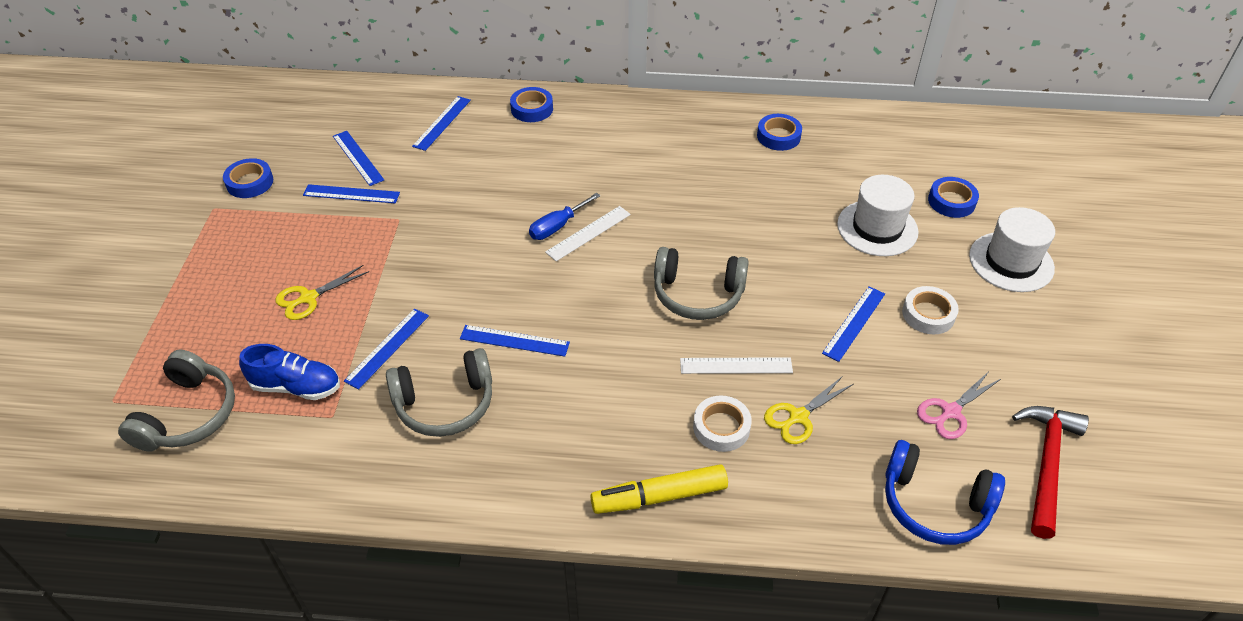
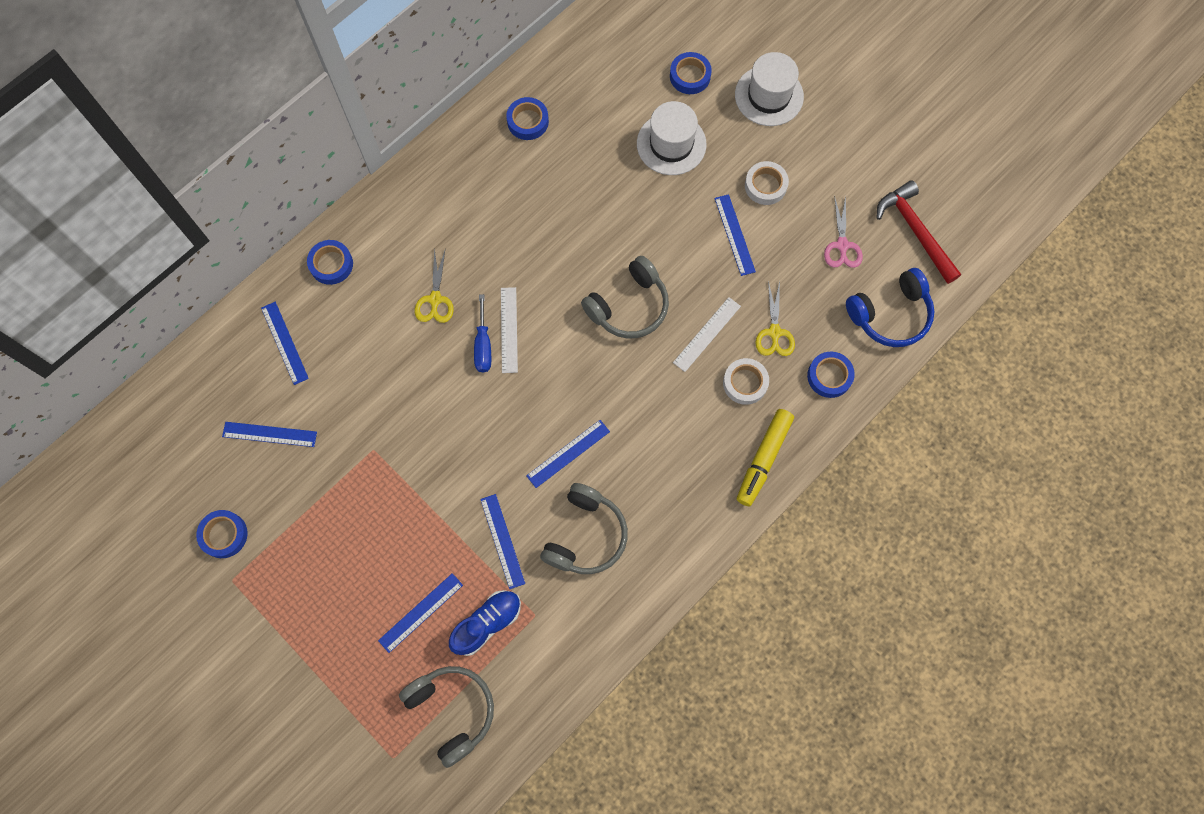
camera: 50 degrees left, 25 degrees up
(308, 298) = (404, 565): yellow scissors -> yellow scissors (435, 299)
(351, 194) = (311, 466): blue ruler -> blue ruler (420, 612)
(807, 495) = (829, 376): none -> blue tape

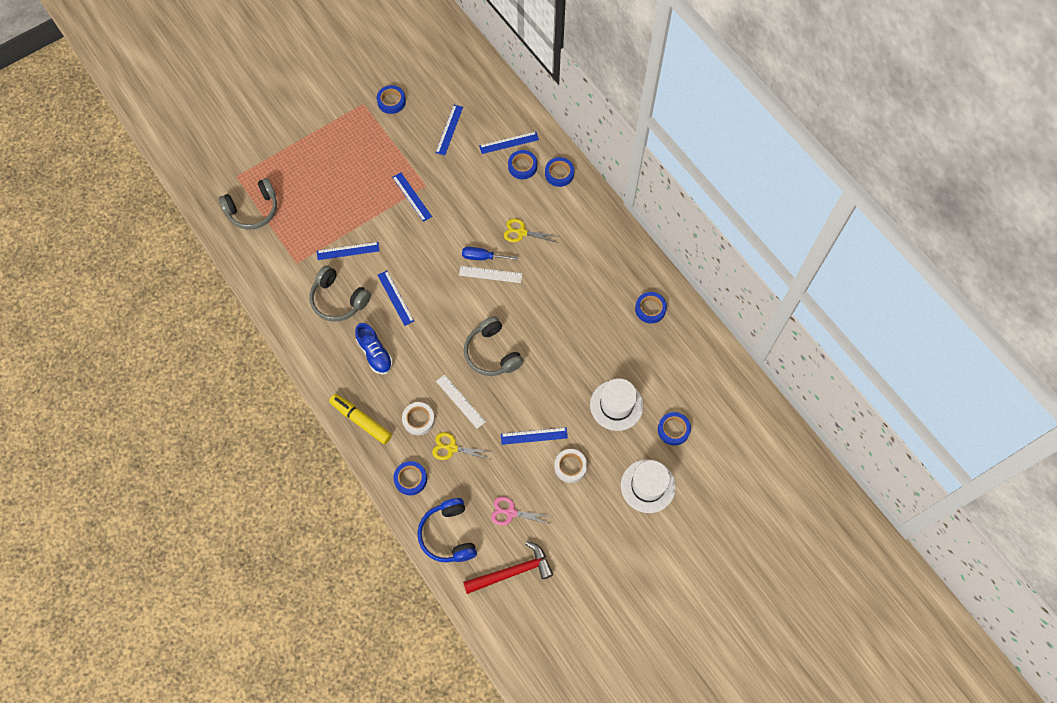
camera: 100 degrees right, 5 degrees down
(324, 316) = (522, 166): none -> blue tape
(420, 612) = (316, 200): blue ruler -> blue ruler (412, 196)
(487, 623) = (299, 235): blue shoe -> blue shoe (375, 353)

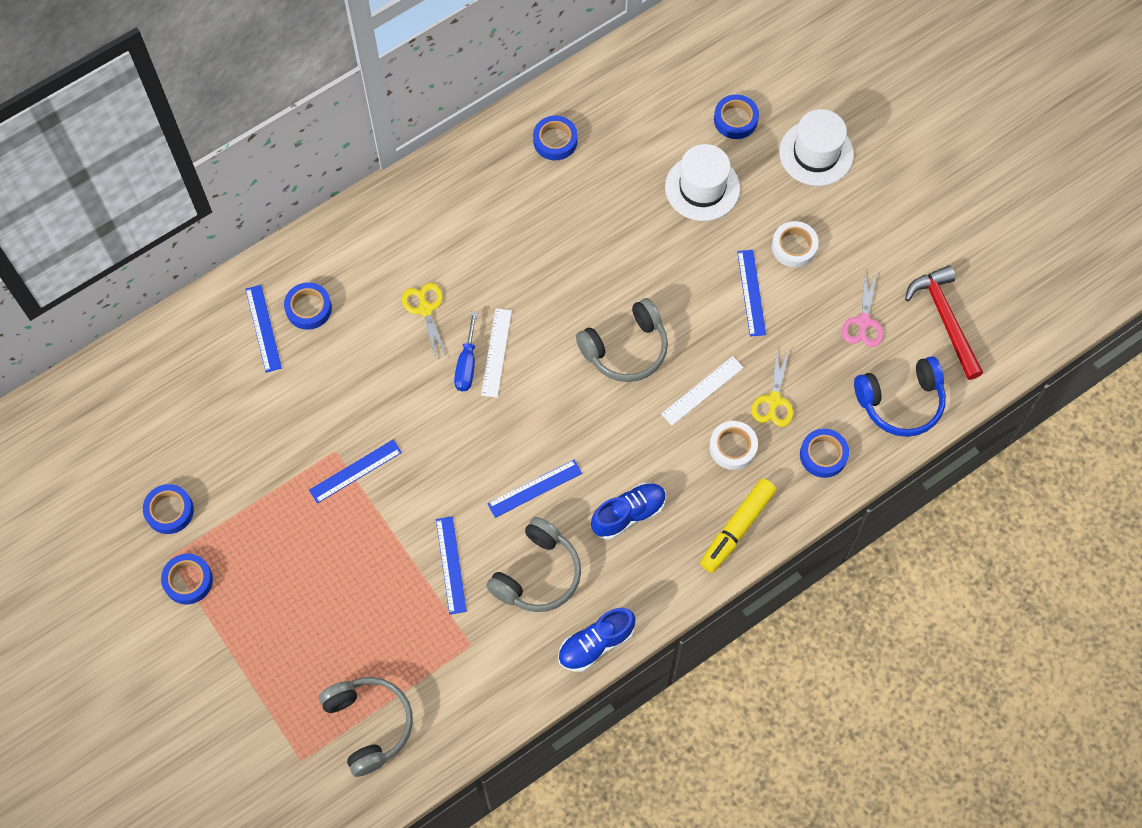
camera: 90 degrees left, 0 degrees up
(290, 333) = (595, 644): none -> blue shoe
(449, 130) = (232, 418): blue ruler -> none
(521, 232) = (425, 309): yellow scissors -> yellow scissors turned 150 degrees clockwise
(559, 174) = (325, 256): blue tape -> blue tape (188, 580)

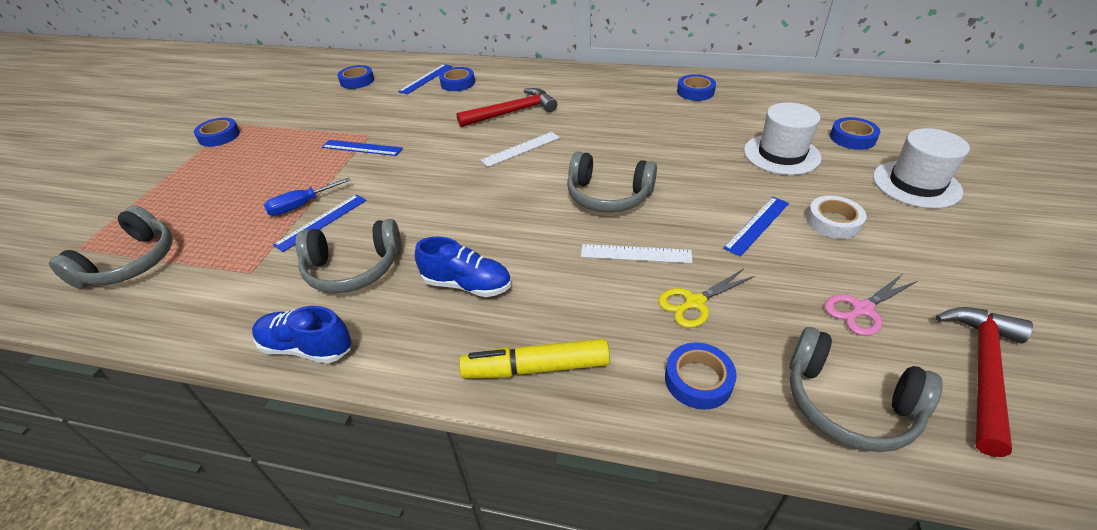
camera: 50 degrees right, 25 degrees down
(169, 511) = (268, 109): blue tape -> blue tape (357, 81)
(425, 309) = (512, 112): yellow scissors -> red hammer
(467, 364) = (496, 144): blue screwdriver -> blue screwdriver (301, 206)
(535, 488) = (433, 222): blue ruler -> none
(733, 447) = (613, 307): white tape -> none
(901, 402) = (848, 403): blue headphones -> grey headphones

